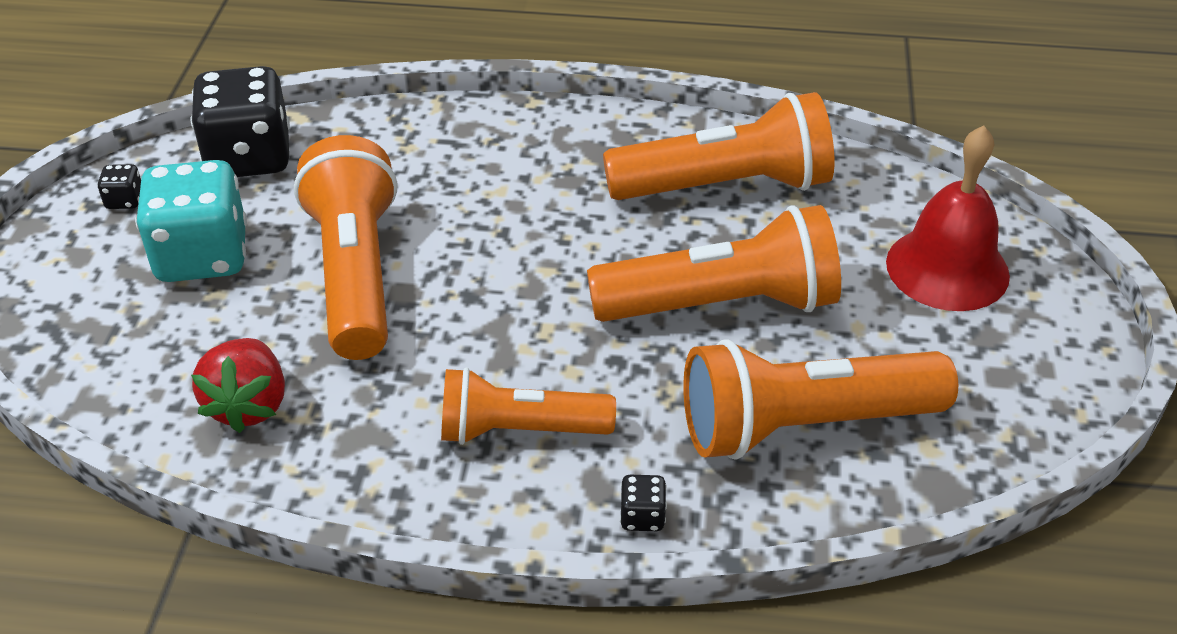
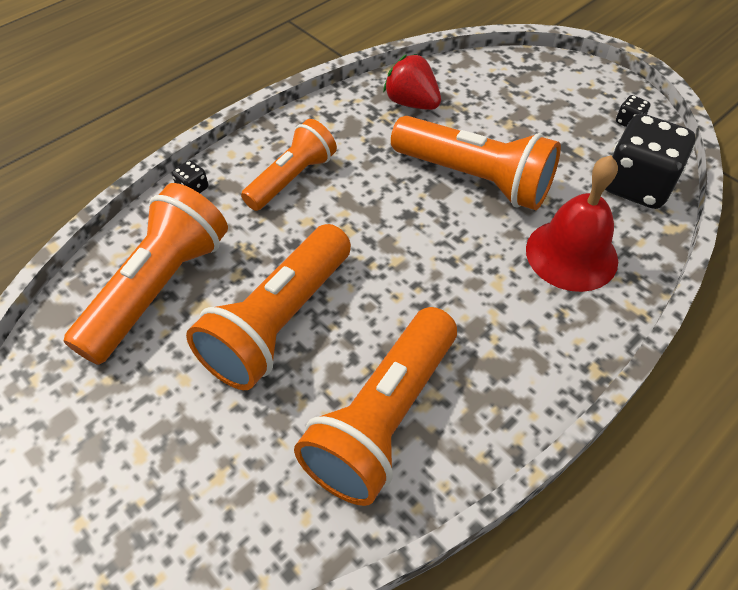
camera: 130 degrees right, 10 degrees up
(202, 256) = (547, 130): turquoise dice -> none
(947, 268) = (161, 488): red bell -> red bell (571, 254)

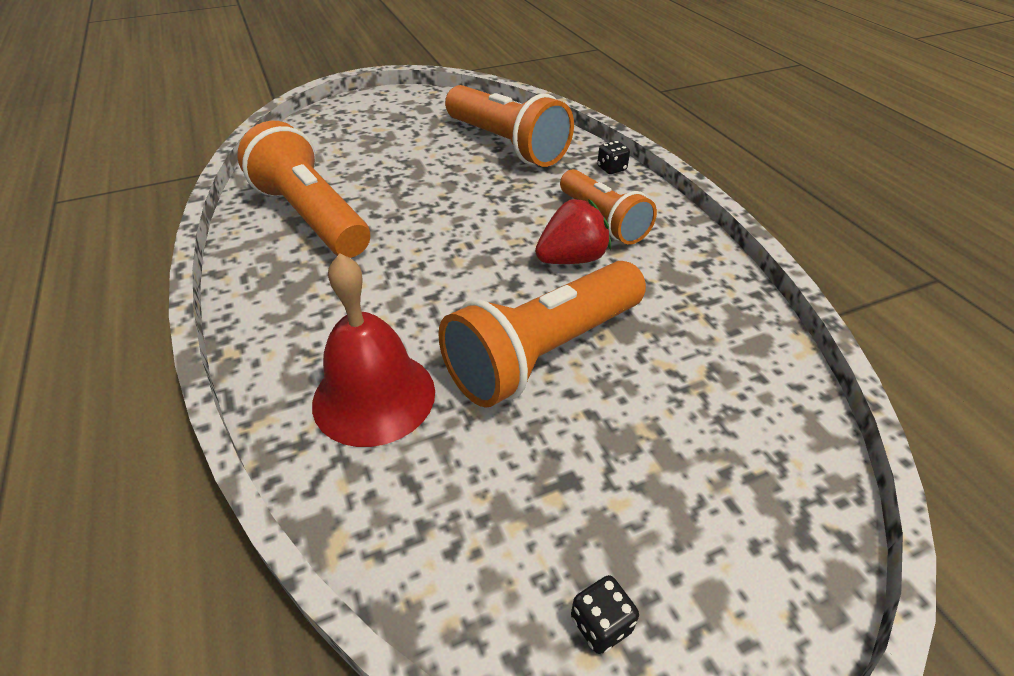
camera: 110 degrees right, 10 degrees down
(279, 322) = (436, 187): orange flashlight -> none
(411, 103) = (715, 338): red strawberry -> red strawberry (571, 259)
(636, 185) = (443, 540): black dice -> none

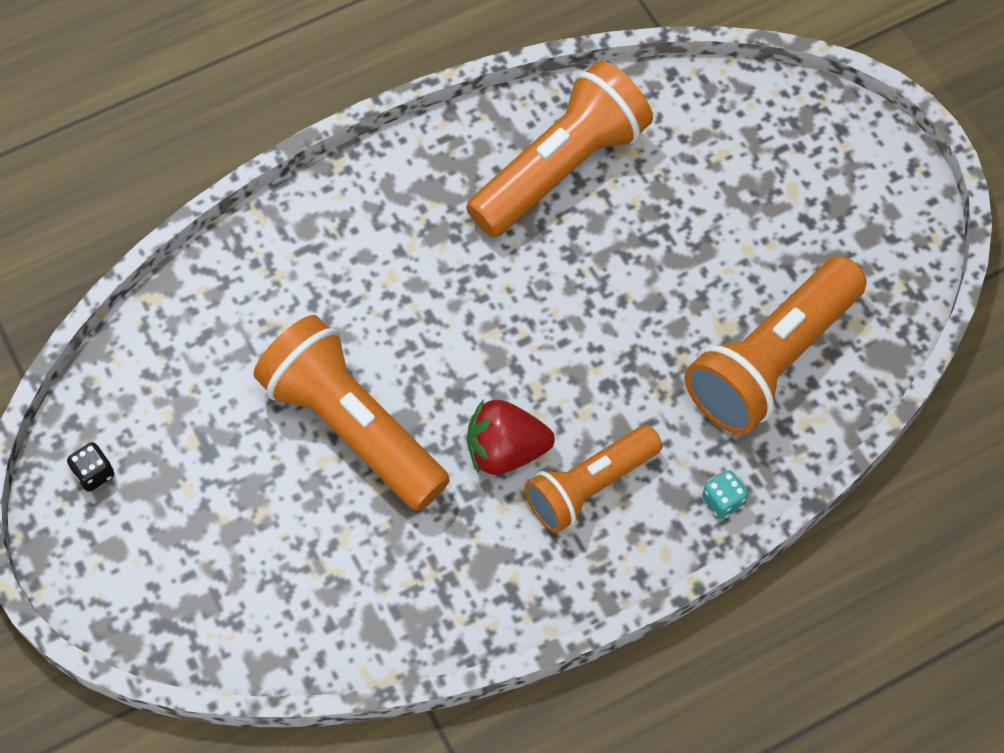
camera: 85 degrees right, 20 degrees up
(374, 396) = (290, 292): red bell -> none
(571, 259) = (505, 451): red strawberry -> red strawberry turned 120 degrees clockwise
(611, 168) = (723, 501): black dice -> turquoise dice

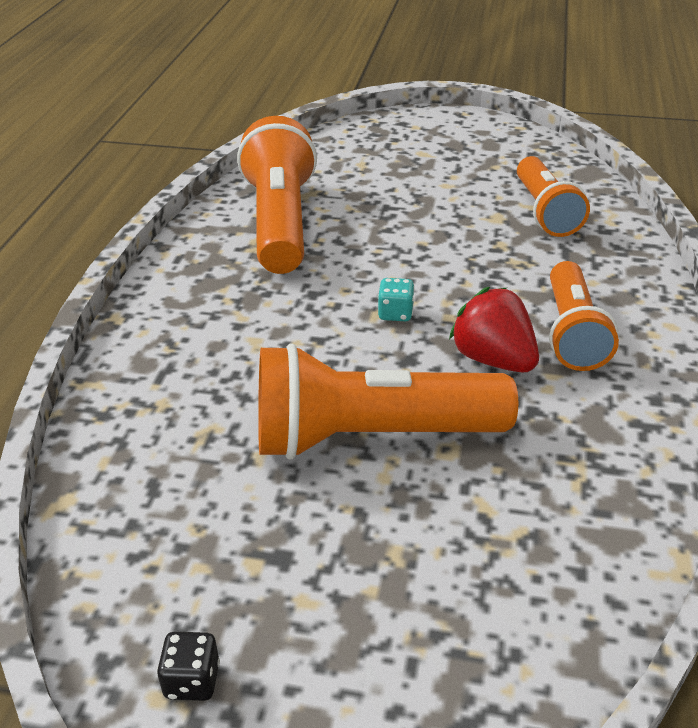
camera: 50 degrees left, 25 degrees down
(505, 451) = (493, 359): red strawberry -> red strawberry turned 105 degrees clockwise
(723, 501) = (645, 279): turquoise dice -> turquoise dice (395, 313)
(771, 360) = (545, 212): orange flashlight -> orange flashlight, size x0.65

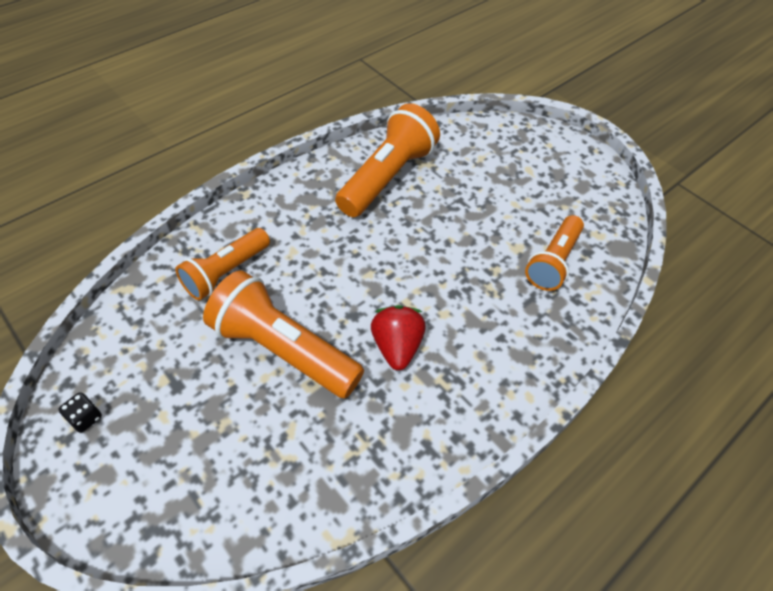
camera: 35 degrees right, 15 degrees up
(395, 313) = (380, 280): turquoise dice -> none
(572, 333) = (462, 360): orange flashlight -> orange flashlight (226, 272)

